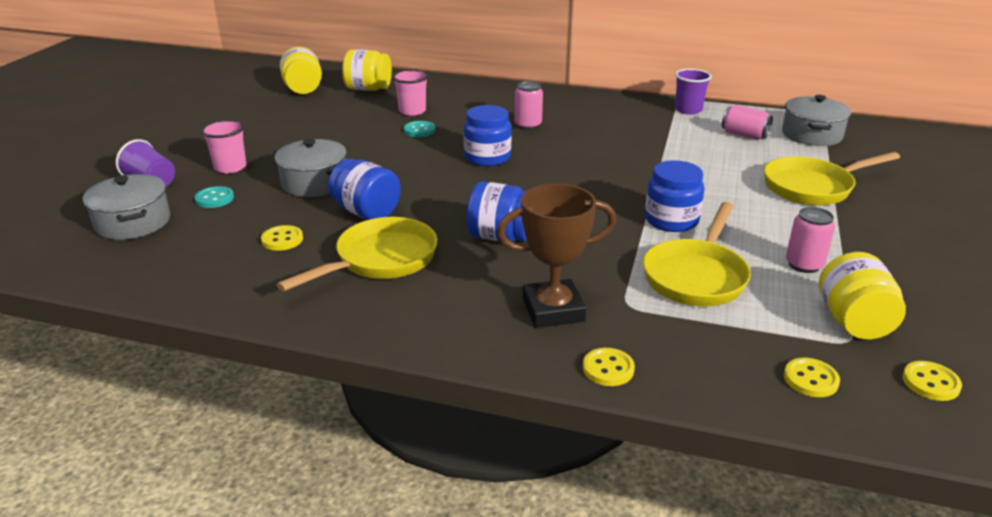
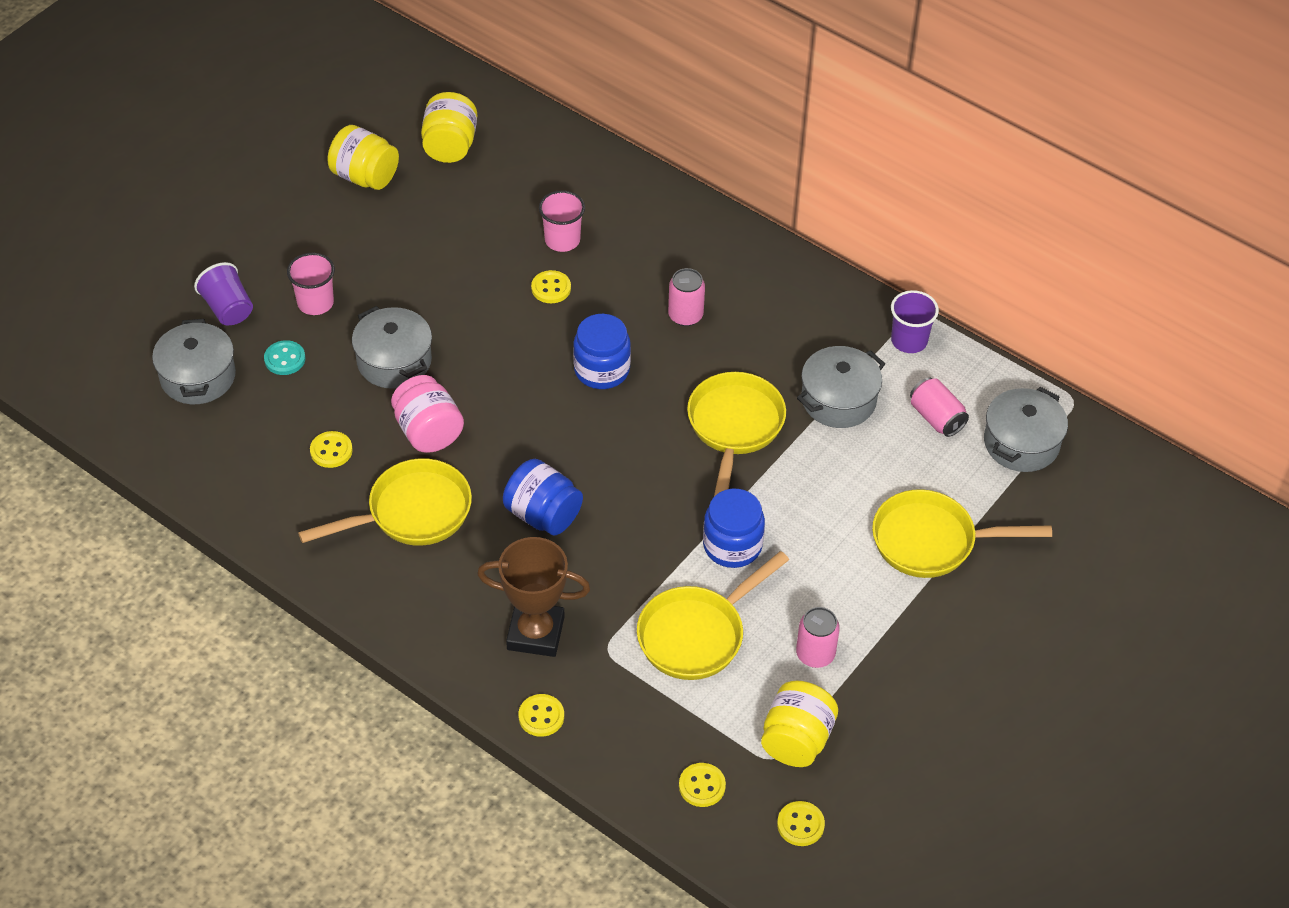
camera: 20 degrees right, 20 degrees up
(366, 212) = (428, 432): blue jar -> pink jar
(368, 89) = (531, 168): yellow jar -> yellow jar (365, 176)
(419, 130) = (551, 288): turquoise button -> yellow button
(611, 165) = (734, 428): none -> yellow pan
(671, 140) = (838, 400): none -> grey pot

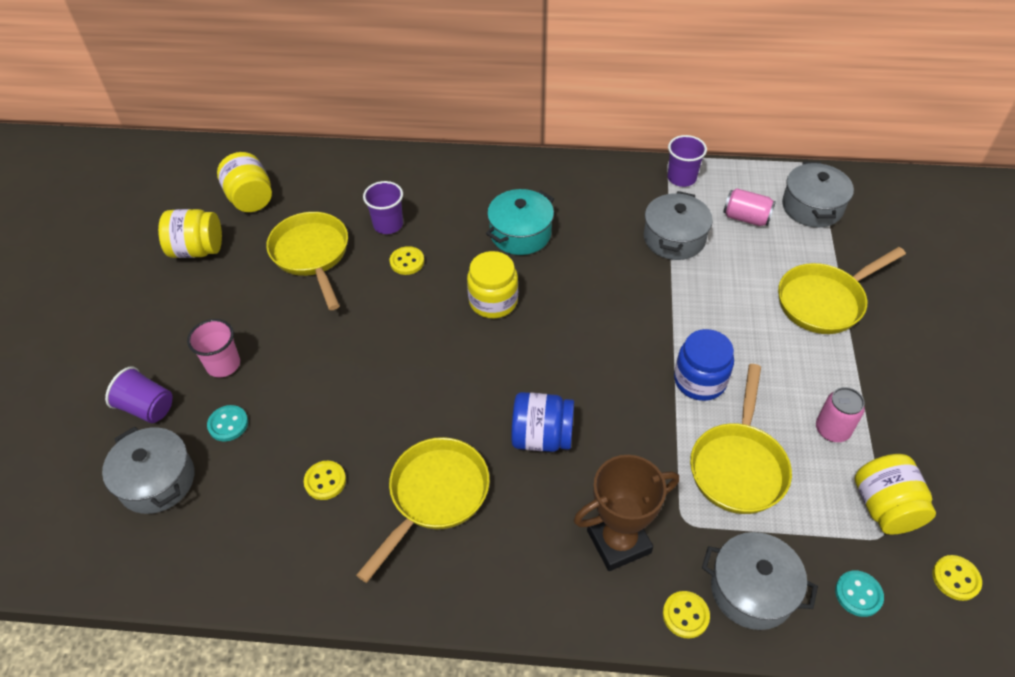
camera: 30 degrees left, 0 degrees up
(394, 361) = (325, 377): grey pot -> grey pot (752, 590)
(428, 432) = (396, 420): pink jar -> none
(562, 240) = (388, 224): pink cup -> purple cup
(601, 370) = (493, 301): blue jar -> yellow jar
(685, 315) = (520, 233): pink can -> turquoise pot
(702, 786) = (858, 594): yellow button -> turquoise button
(734, 428) = (623, 294): yellow pan -> yellow pan (312, 255)

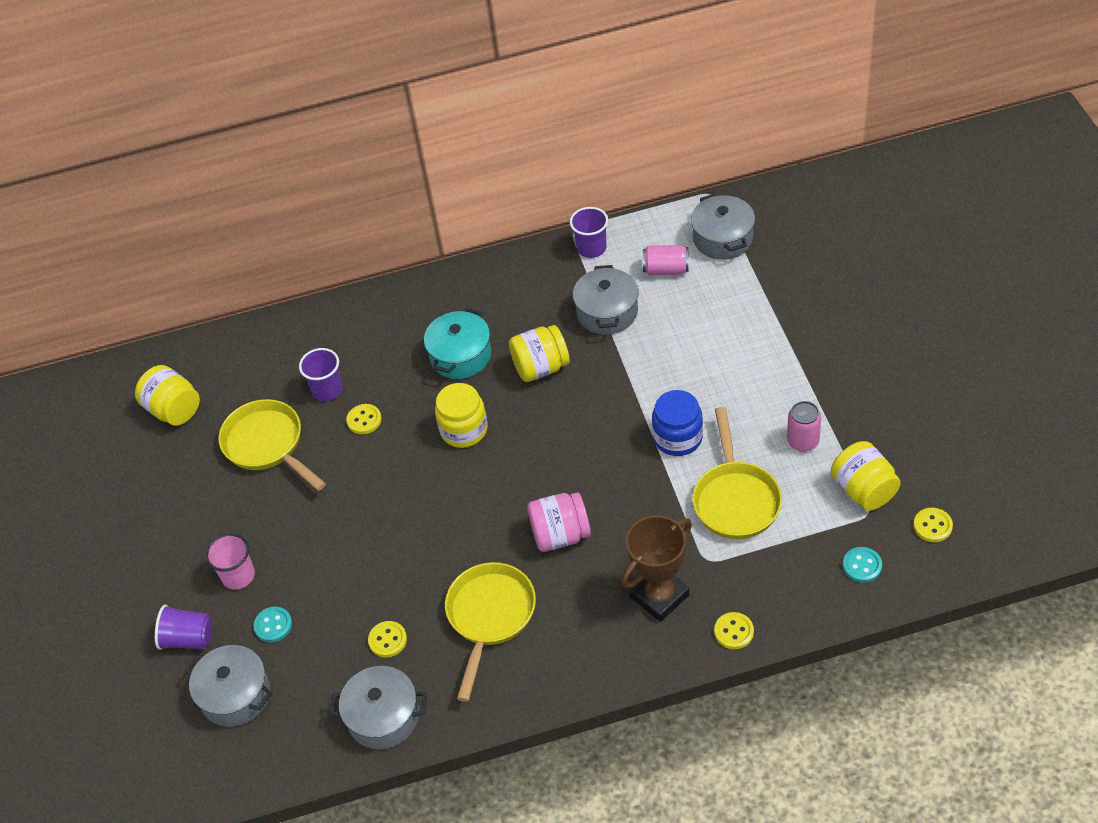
camera: 15 degrees left, 0 degrees up
(197, 250) = (149, 479): yellow jar -> yellow jar (541, 367)
(542, 437) = (560, 535): blue jar -> pink jar
(752, 590) = (779, 593): grey pot -> grey pot (383, 717)
(825, 301) = (762, 328): yellow pan -> none

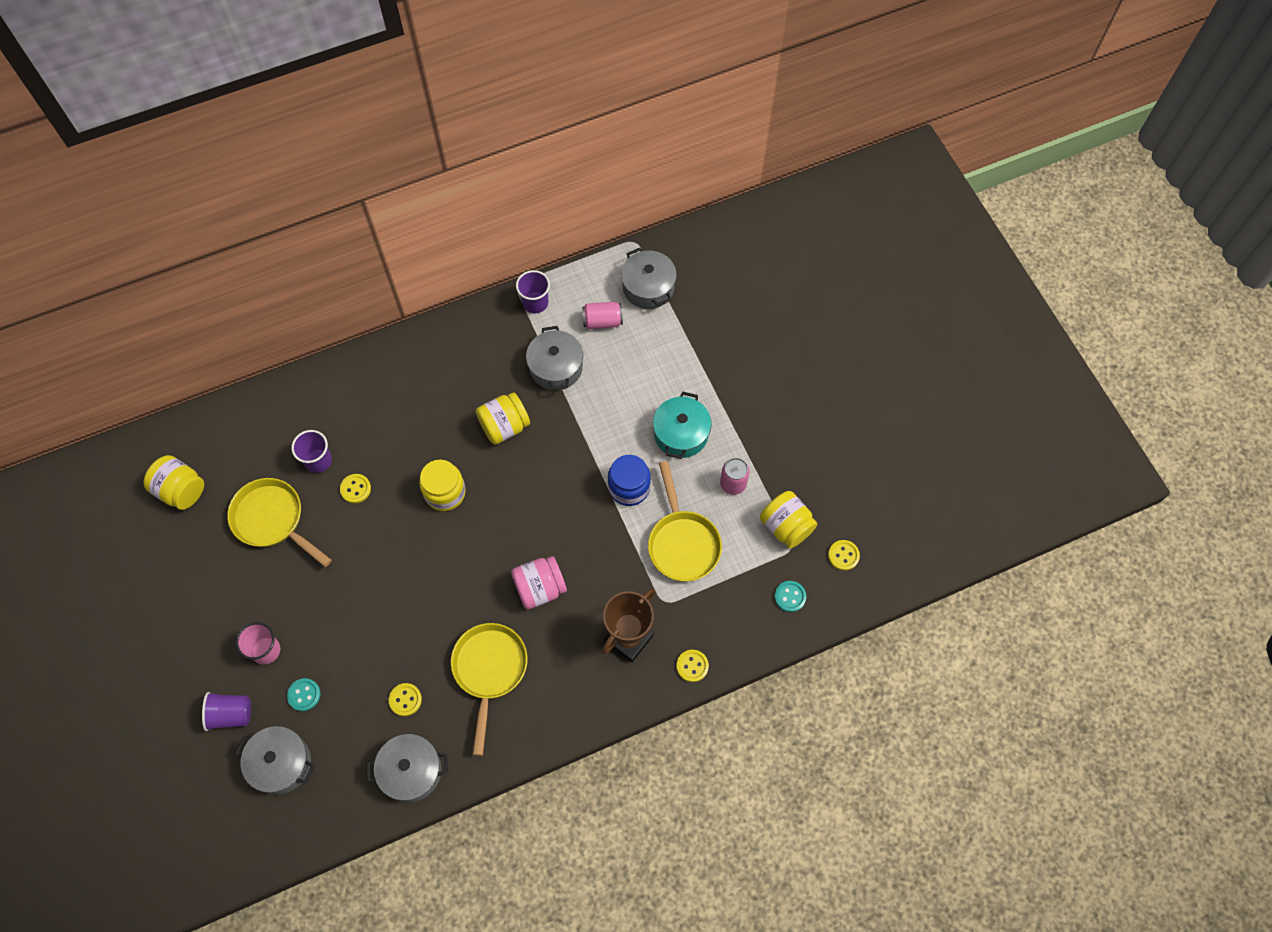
camera: 15 degrees left, 15 degrees up
(460, 356) = (433, 419): turquoise pot -> turquoise pot (681, 433)

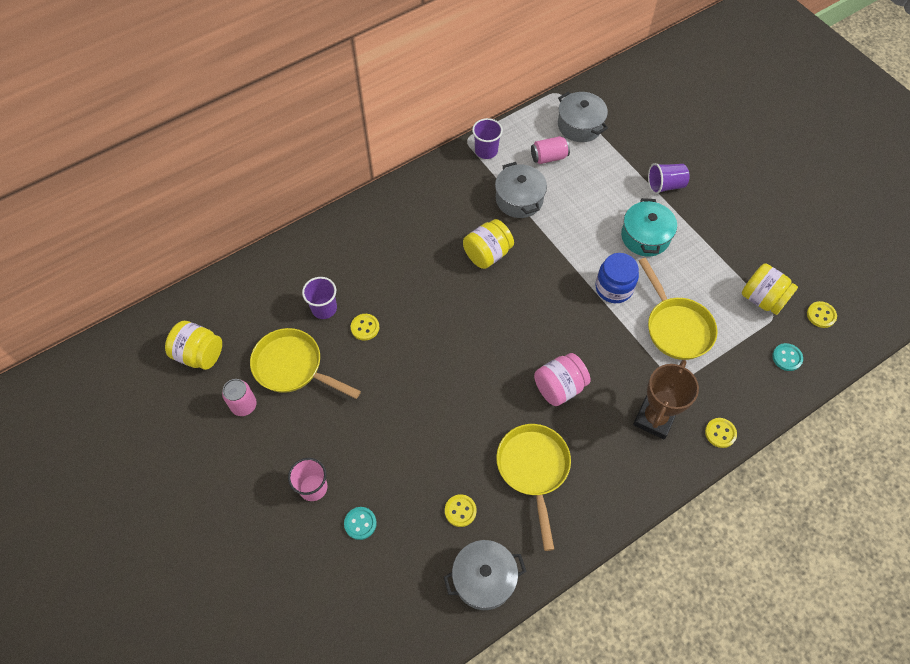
camera: 10 degrees left, 5 degrees down
(231, 714) = (292, 555): purple cup -> purple cup (665, 185)
(281, 763) = (352, 594): grey pot -> none
(445, 492) = (448, 318): yellow jar -> none
(733, 484) = (704, 270): pink can -> pink can (244, 405)

